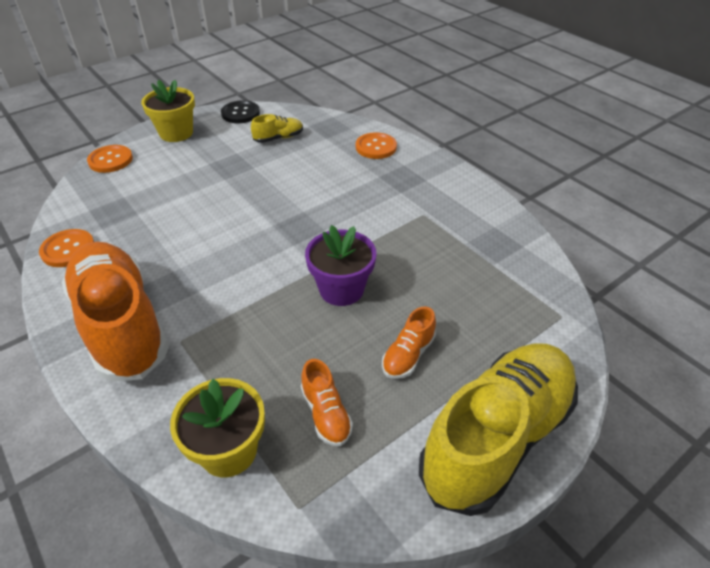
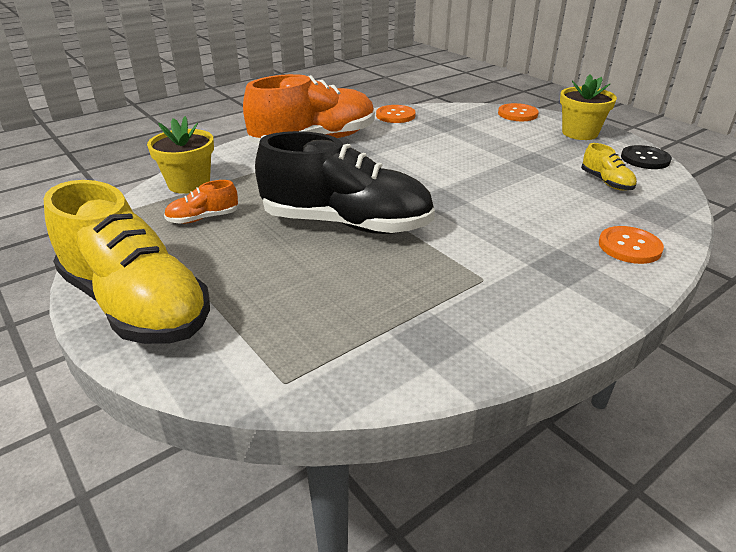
camera: 90 degrees right, 10 degrees down
(341, 289) = (346, 224): purple flower pot -> black shoe
(408, 355) = (252, 259): orange shoe -> none

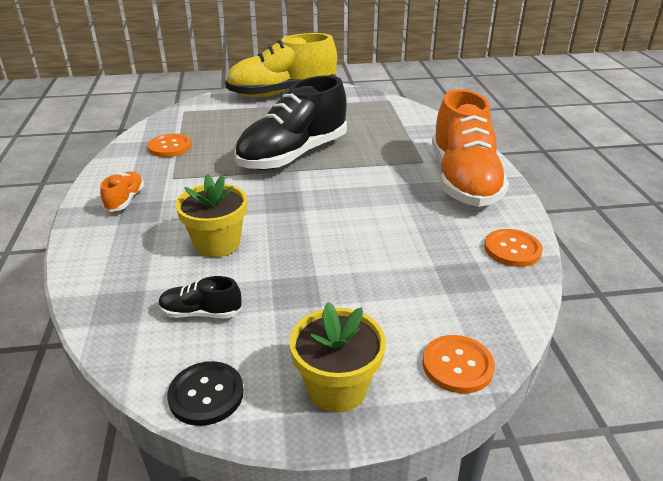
camera: 120 degrees right, 0 degrees up
(189, 184) = (412, 119): yellow flower pot -> yellow flower pot (217, 243)
(203, 218) = (354, 116): orange shoe -> orange shoe (125, 200)
(606, 182) = (201, 313): yellow shoe -> black shoe
(629, 247) = (111, 253): orange button -> orange button (170, 147)

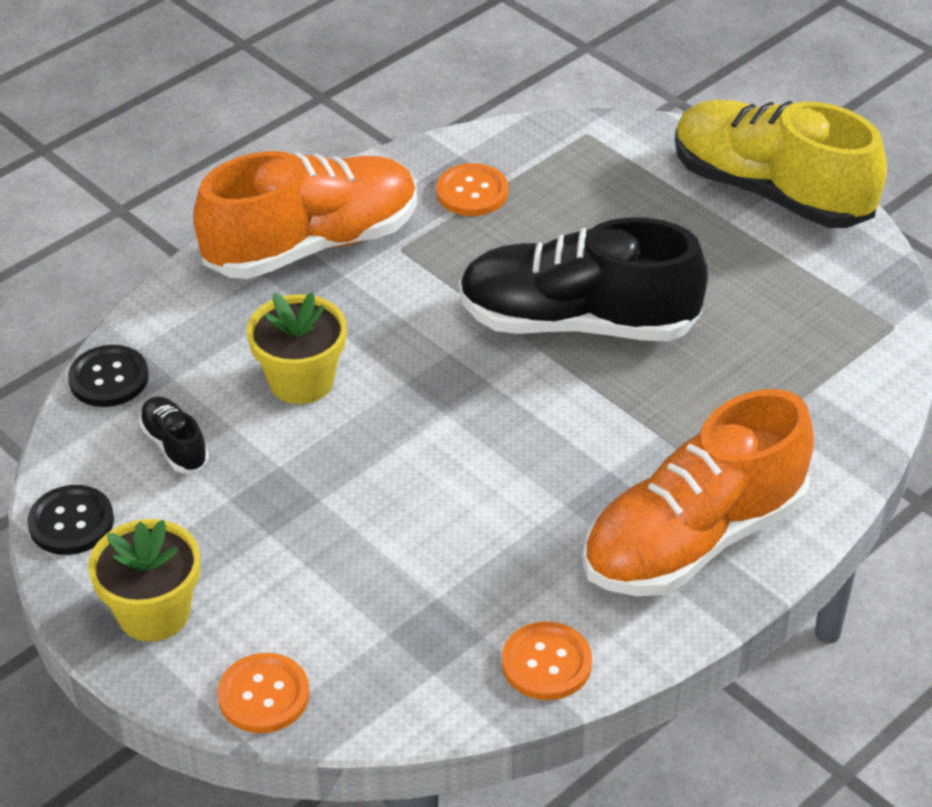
camera: 55 degrees right, 10 degrees up
(103, 317) = (109, 378): none -> black button
(125, 200) = (312, 244): orange shoe -> orange shoe, size x2.39

